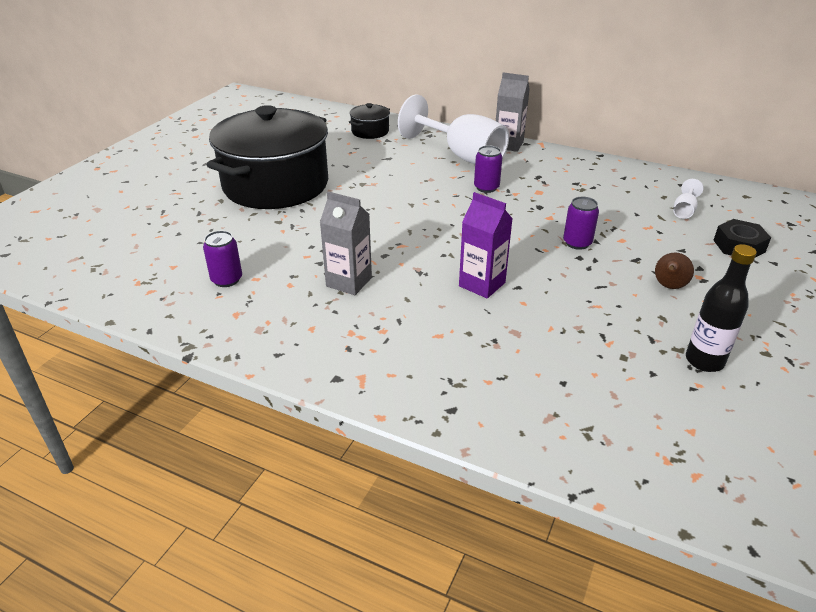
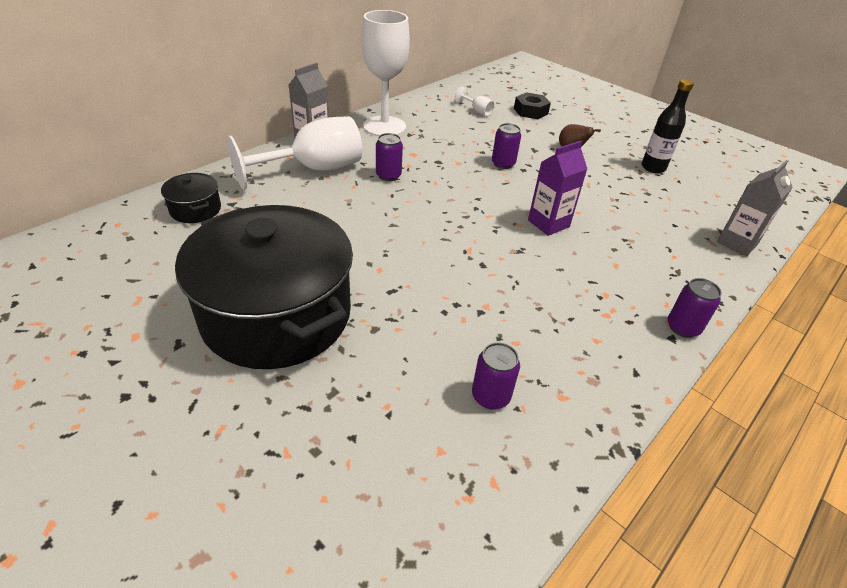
camera: 75 degrees left, 5 degrees up
(349, 282) = (523, 298): grey carton -> grey carton (737, 243)
(356, 386) = (683, 327): none -> purple can
(575, 168) = (384, 126): none -> white goblet

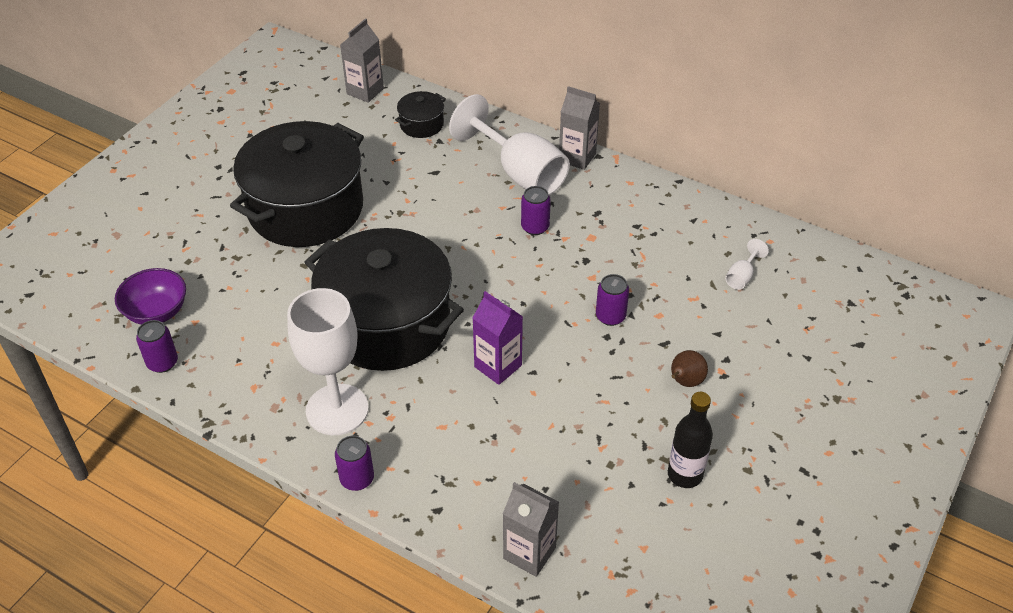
camera: 80 degrees right, 5 degrees up
(96, 238) = (365, 91): none -> grey carton
(384, 126) = (642, 202): white goblet -> white goblet (337, 409)
(409, 500) = (157, 312): none -> purple bowl
(484, 278) = (387, 324): none -> black pot
(490, 396) = (247, 343): purple can -> purple can (162, 363)
(530, 111) = (780, 332): black nut -> none

